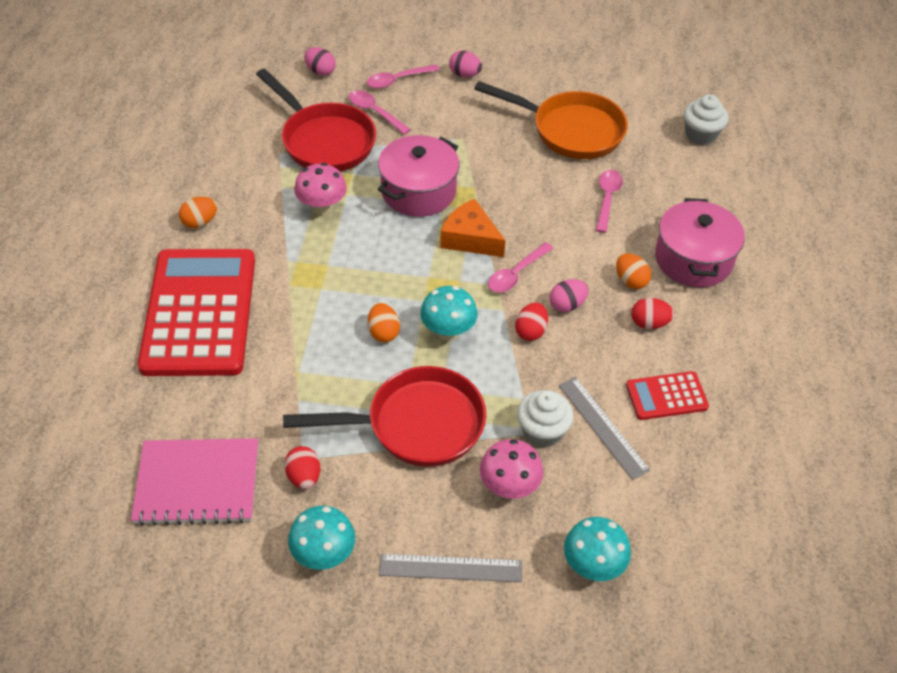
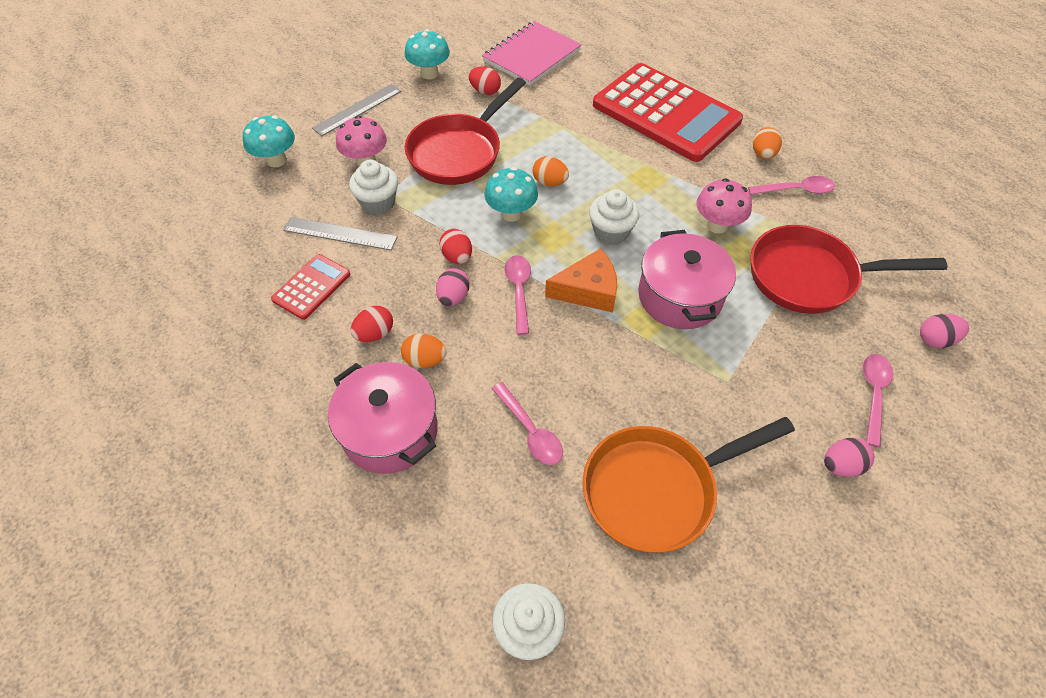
camera: 135 degrees right, 5 degrees up
(375, 112) = (827, 339): pink spoon -> pink spoon (796, 190)
(398, 260) = (611, 232): none -> white cupcake

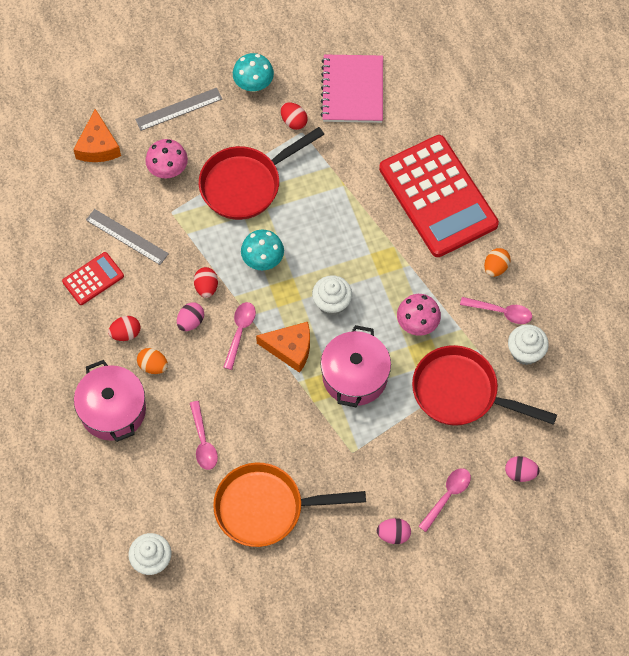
camera: 20 degrees right, 10 degrees up
(276, 160) = (98, 146): turquoise mushroom -> orange cheese
(378, 203) = (164, 216): white cupcake -> white cupcake (525, 352)
(532, 56) = (352, 90): pink notebook -> pink notebook turned 60 degrees counterclockwise
(549, 182) = (306, 239): orange egg -> none

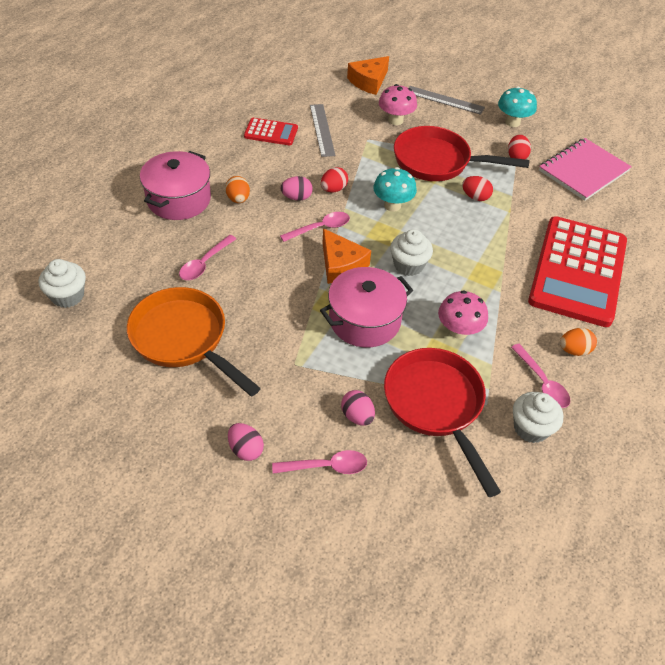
camera: 45 degrees right, 15 degrees down
(126, 333) = (248, 171): red egg -> red egg (475, 197)
(520, 473) = (412, 513): pink egg -> pink egg (357, 416)

